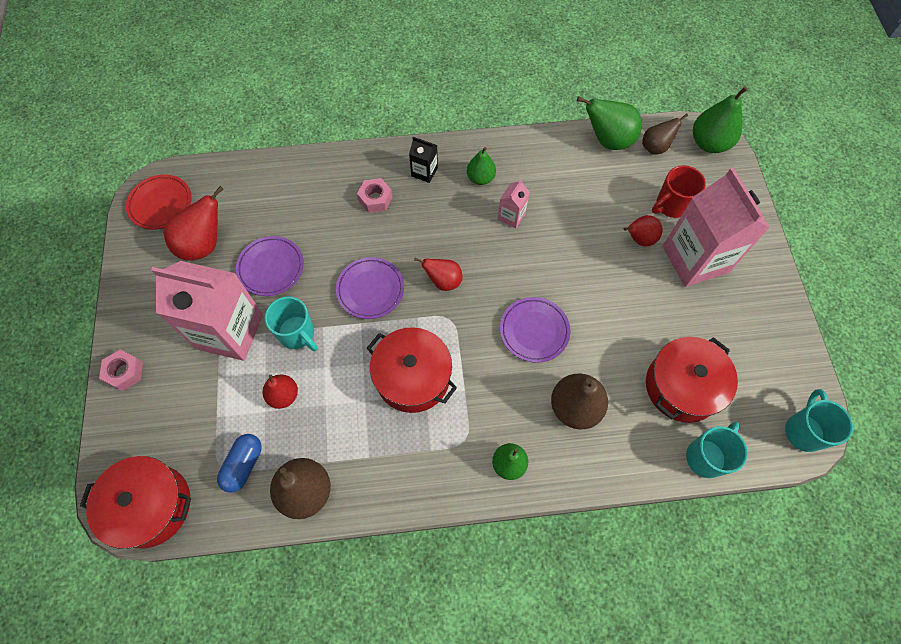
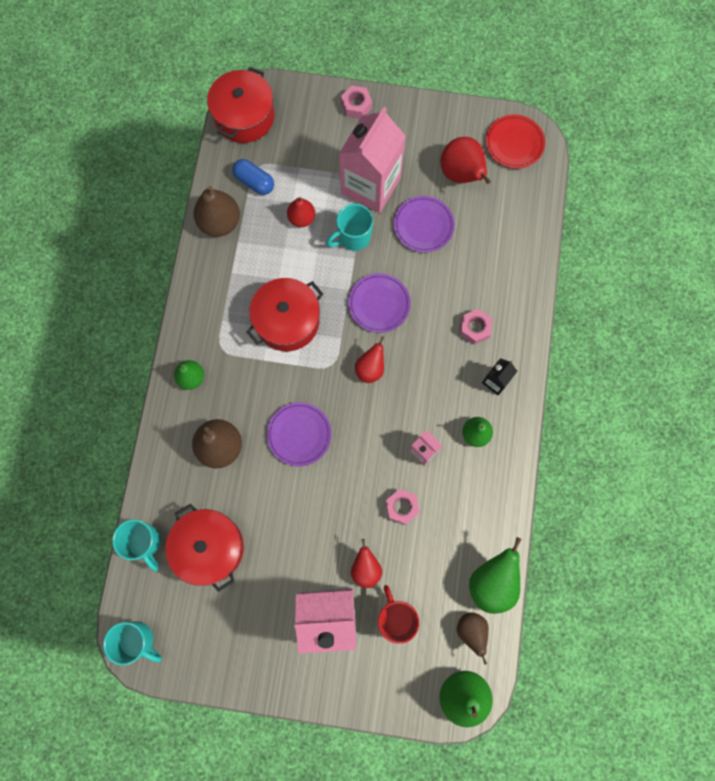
camera: 105 degrees right, 10 degrees up
(571, 222) = (402, 507): none -> pink nut

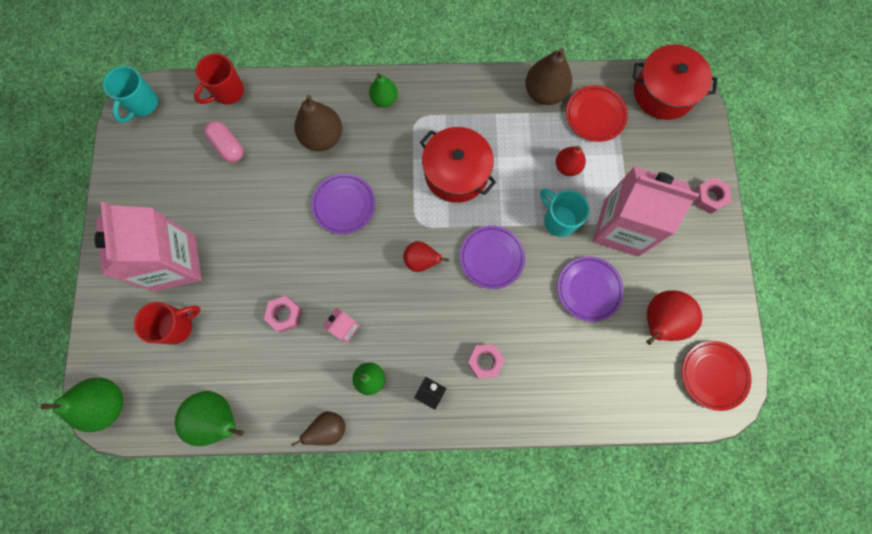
camera: 80 degrees right, 0 degrees up
(144, 542) = (227, 92): turquoise mug -> red mug
(209, 548) = (228, 146): red pot -> pink capsule
(254, 182) = (595, 115): blue capsule -> red plate
(365, 568) = (222, 290): red pear -> none
(471, 631) = (169, 403): brown pear -> brown pear (328, 428)

